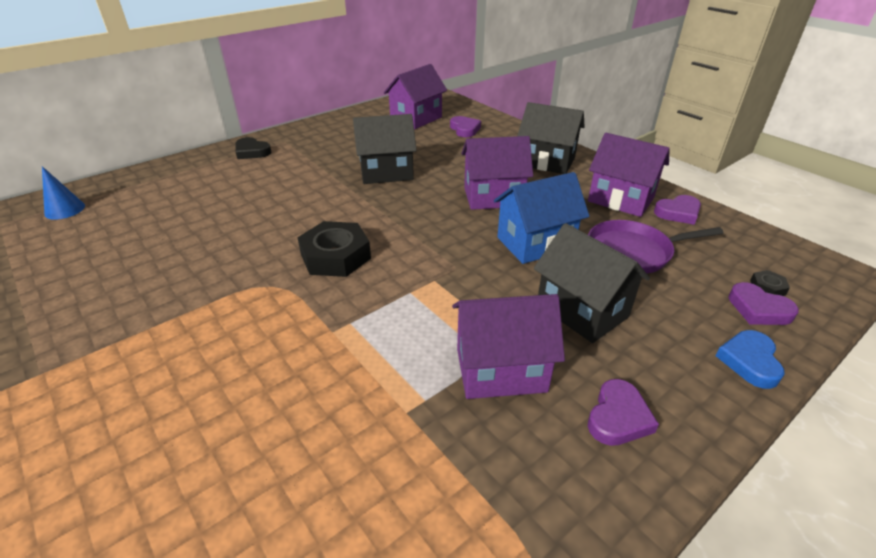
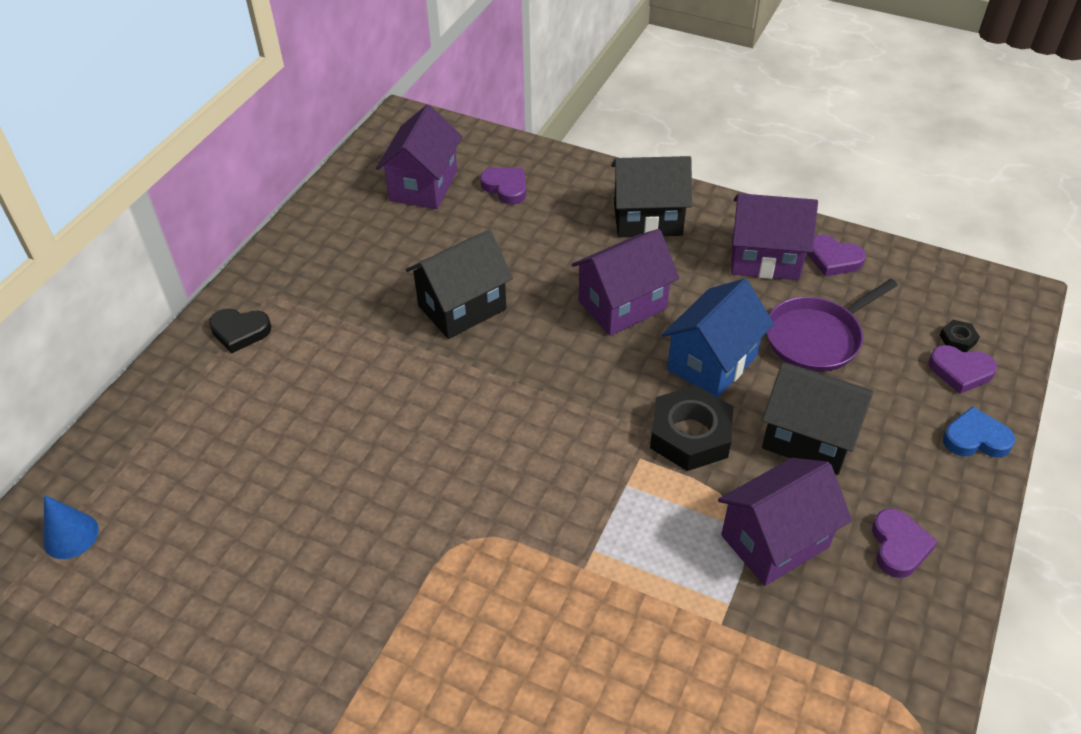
camera: 25 degrees left, 10 degrees up
(335, 256) = (507, 468): black nut -> black nut (690, 435)
(678, 213) = (833, 259): purple heart -> purple heart turned 75 degrees clockwise
(749, 361) = (975, 438): blue heart -> blue heart turned 105 degrees clockwise

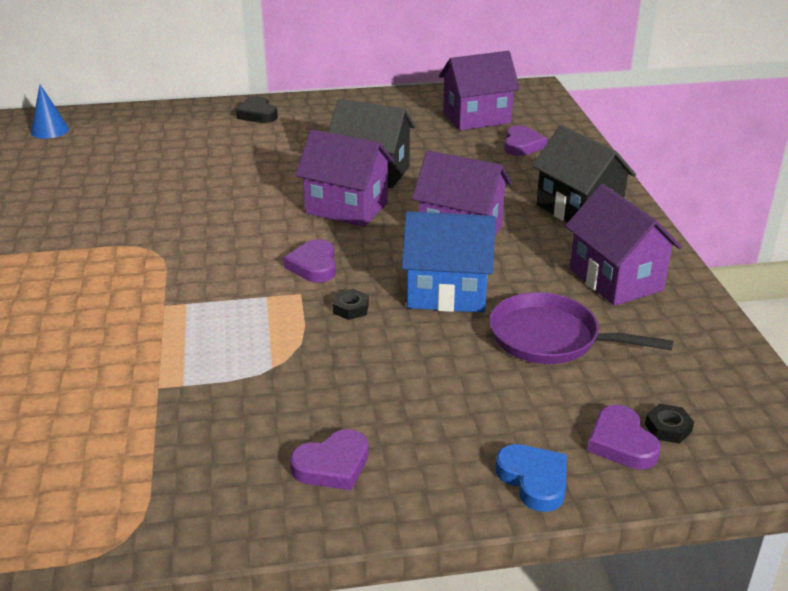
camera: 55 degrees right, 15 degrees down
(690, 435) = (351, 308): black nut -> black nut, size x0.44
(775, 541) = (273, 388): purple house -> purple house (346, 208)
(808, 438) = (414, 371): black house -> none
(833, 259) = (672, 316): purple heart -> purple heart (313, 265)

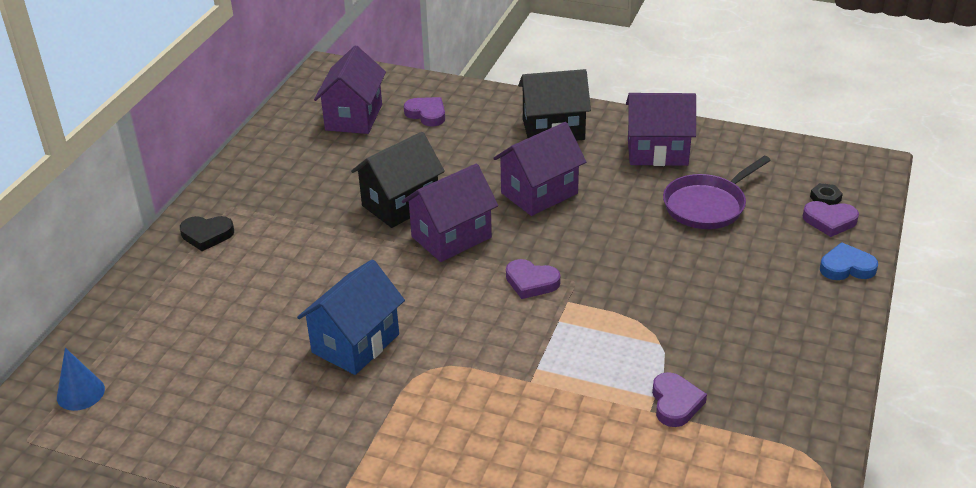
camera: 60 degrees left, 5 degrees up
(332, 465) = (790, 346): purple heart -> purple heart (675, 403)
(351, 308) = (608, 282): black nut -> none
(447, 293) = (621, 229): blue house -> blue house (355, 343)

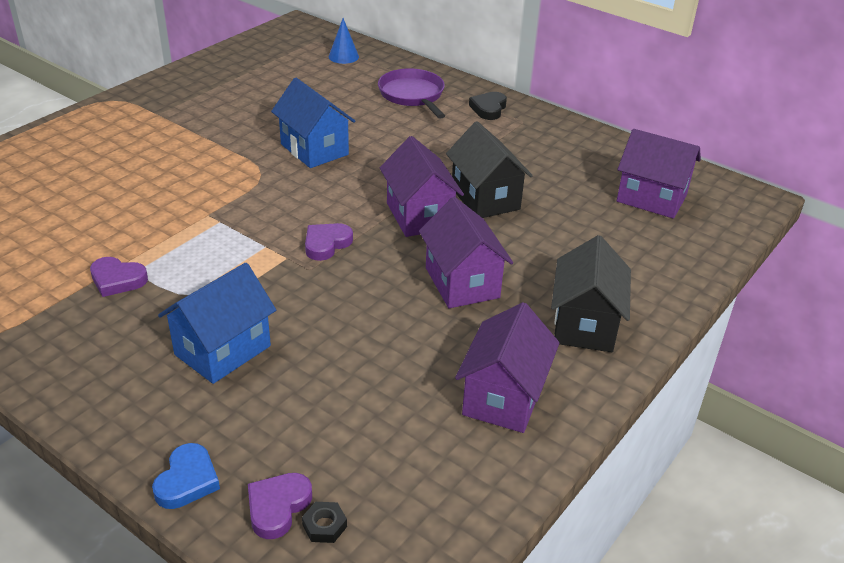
camera: 105 degrees right, 0 degrees up
(427, 114) = (645, 243): purple heart -> none
(707, 205) = (373, 402): purple pan -> purple pan (412, 95)
(713, 297) = (222, 350): none -> blue house

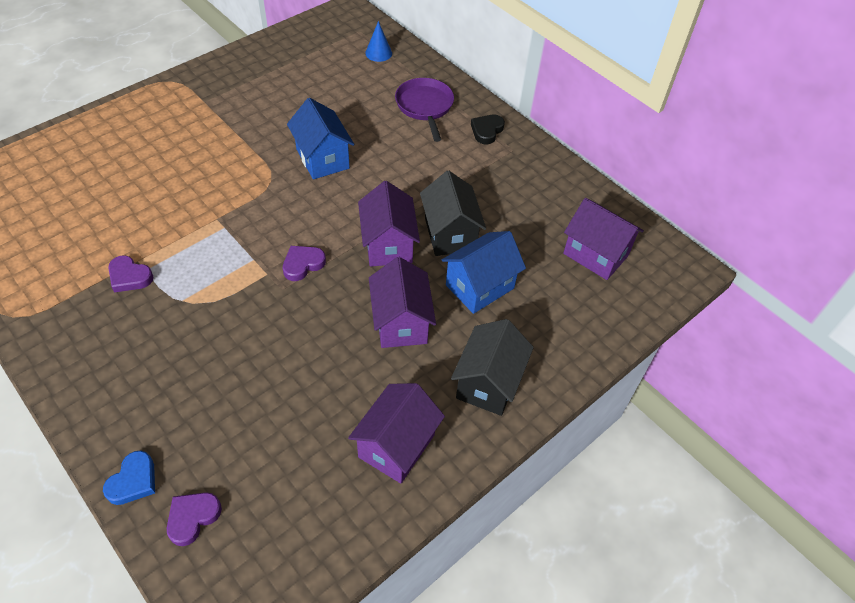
camera: 10 degrees right, 15 degrees up
(222, 350) = (191, 361): blue house -> blue house (479, 286)
(324, 526) = (222, 541): black nut -> none

